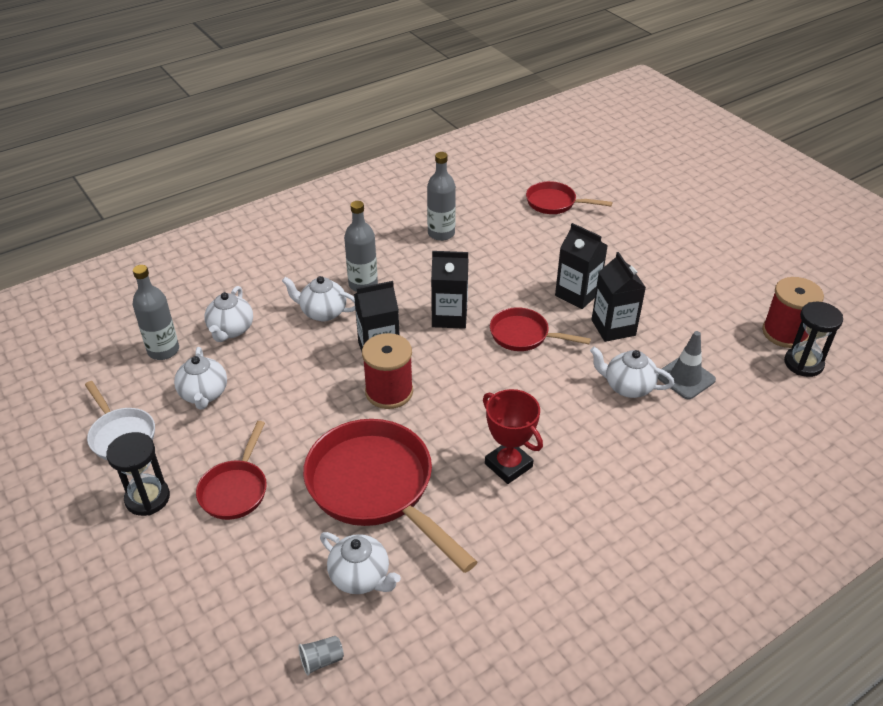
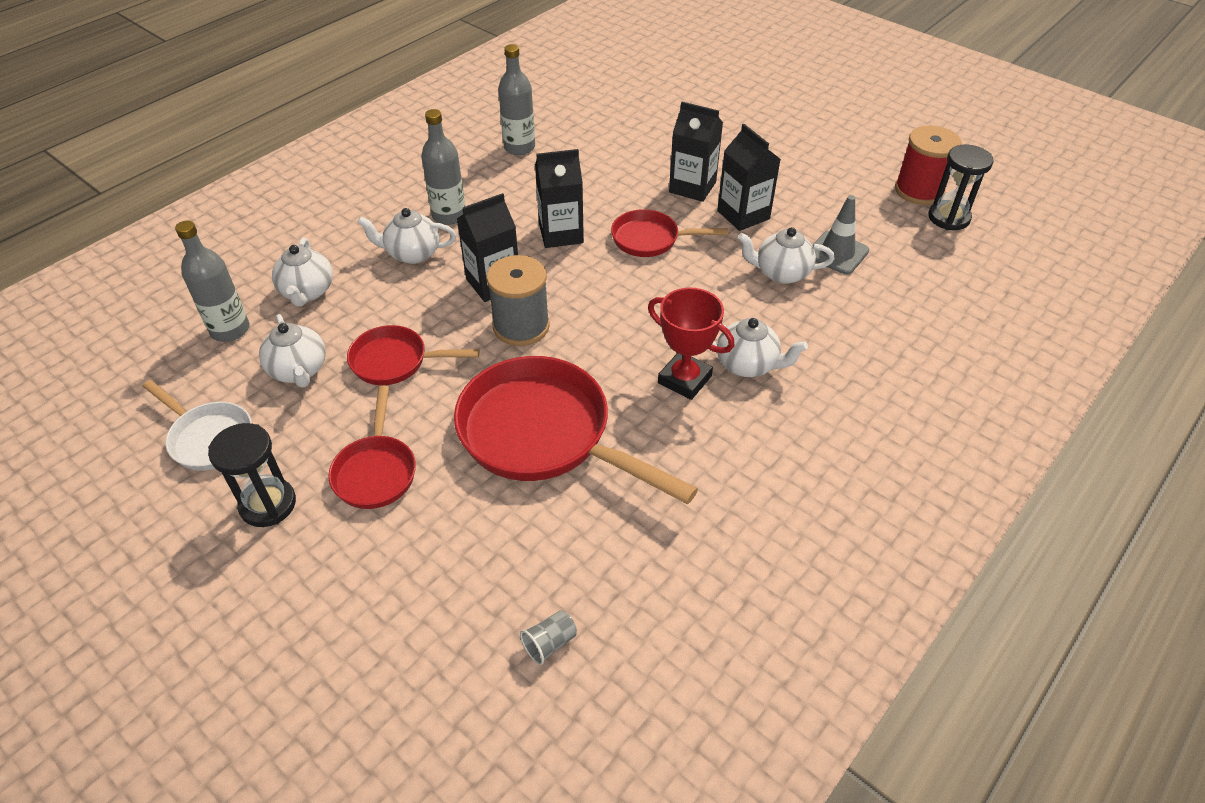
camera: 15 degrees left, 5 degrees up
(360, 577) = (561, 538): white teapot -> white teapot (747, 364)
(389, 392) = (521, 326): red spool -> grey spool
(555, 203) = (633, 98): red pan -> red pan (395, 361)

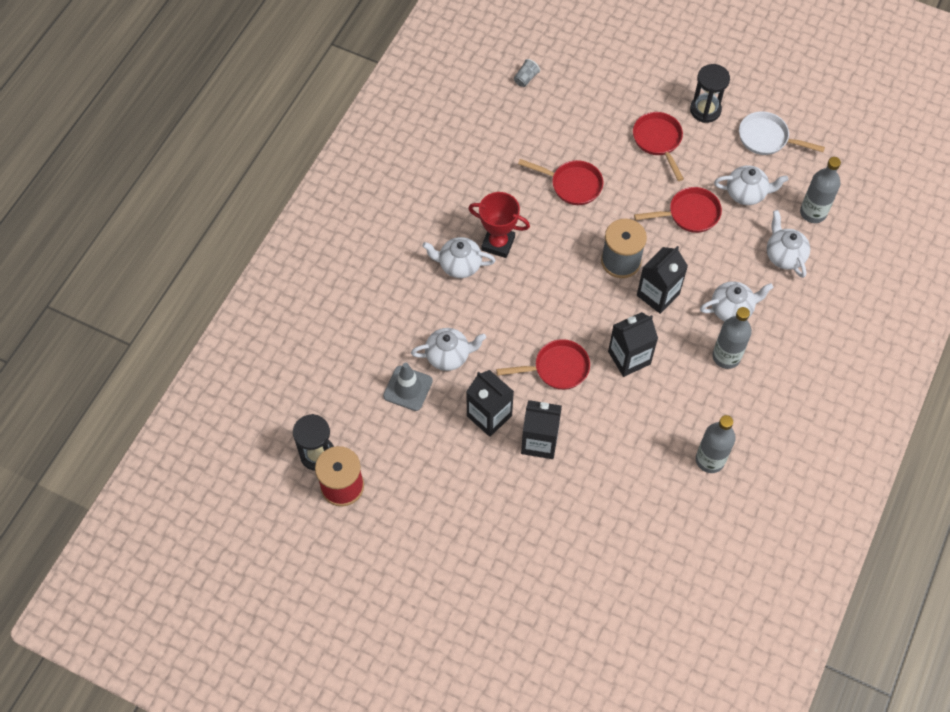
camera: 165 degrees right, 15 degrees up
(299, 370) = (746, 193): white teapot -> white teapot turned 135 degrees clockwise
(544, 435) = (572, 185): red pan -> red pan, size x0.54

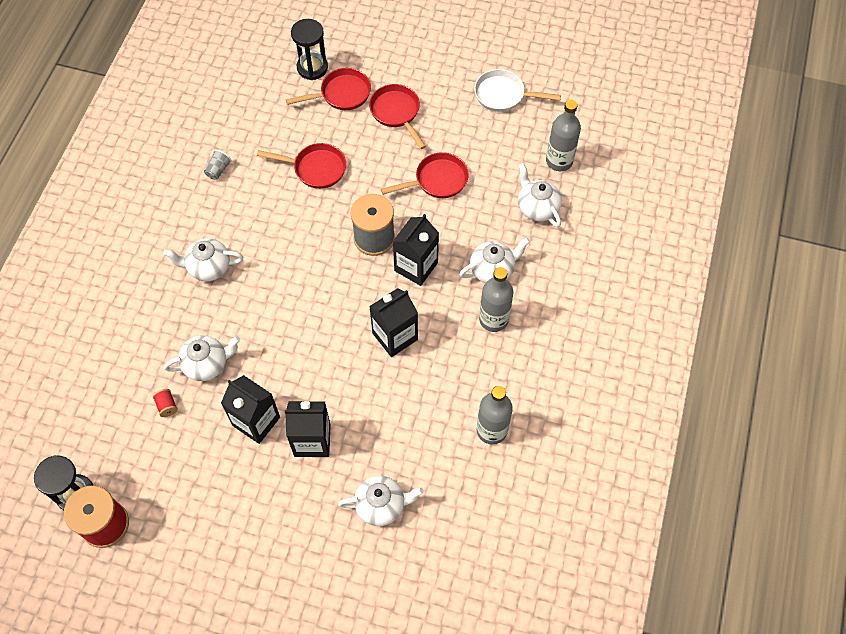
camera: 10 degrees left, 0 degrees up
(408, 388) = (167, 406): grey traffic cone -> red spool
(498, 243) = (246, 239): red trophy -> none
(526, 78) = (257, 70): grey cup -> grey cup (218, 170)
(557, 368) = (321, 359): red pan -> red pan (341, 94)
(705, 110) = (439, 76): black hourglass -> black hourglass (312, 68)
(746, 193) = (491, 152): white teapot -> white teapot (381, 505)

